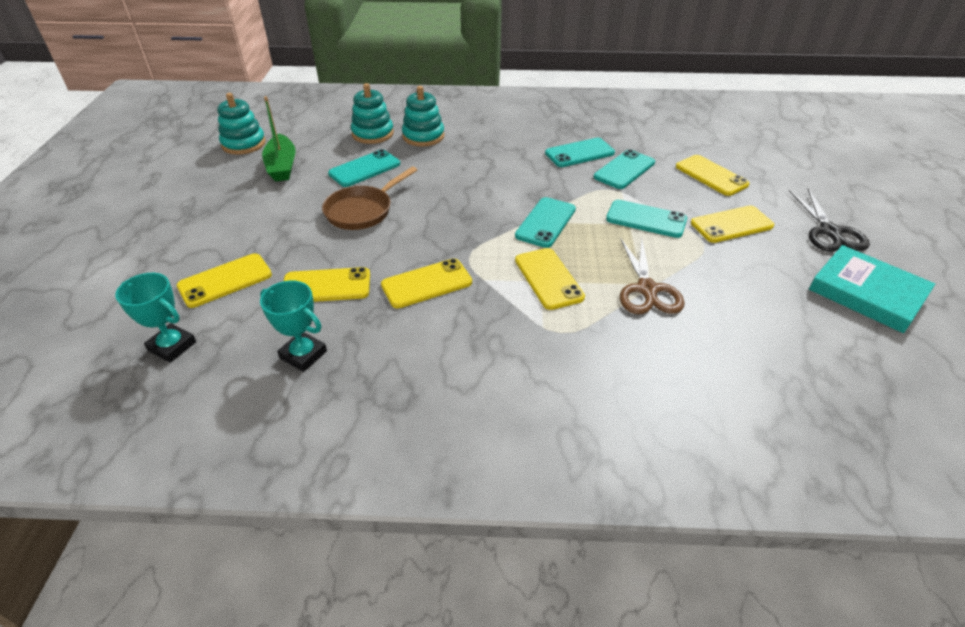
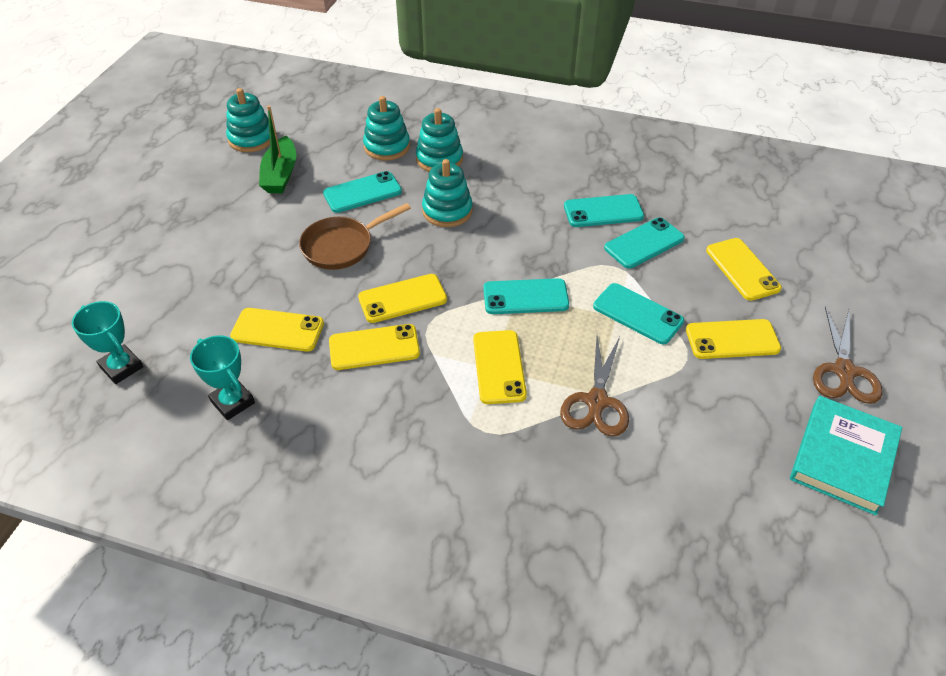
camera: 15 degrees right, 5 degrees up
(225, 281) = (187, 304): yellow phone -> yellow phone (402, 299)
(447, 171) = (447, 211): none -> turquoise stacking toy
(546, 222) = (525, 297): turquoise phone -> turquoise phone turned 45 degrees clockwise
(829, 231) = (844, 371): black scissors -> brown scissors
(867, 293) = (843, 458): turquoise book -> turquoise book turned 60 degrees clockwise

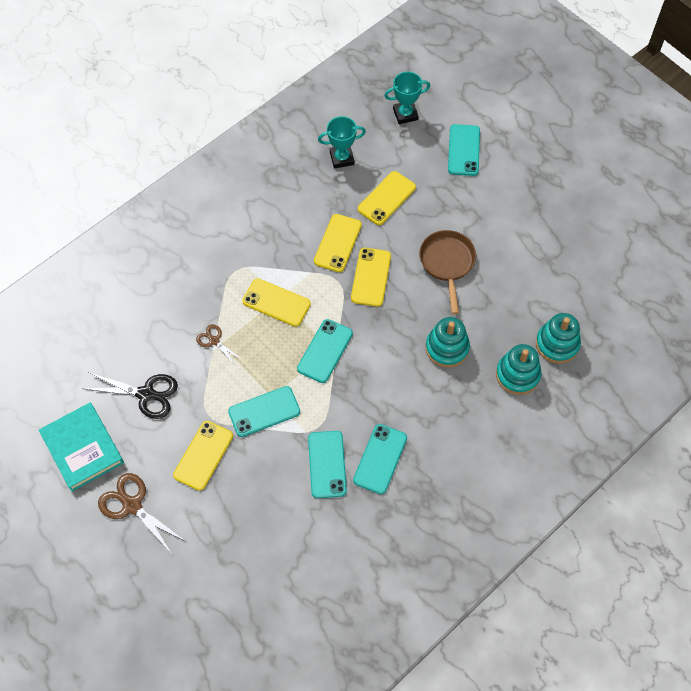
camera: 120 degrees right, 15 degrees up
(251, 139) = (621, 252): turquoise stacking toy -> none
(280, 174) = (558, 255): green boat -> none
(362, 192) = (503, 301): turquoise phone -> turquoise phone (464, 150)
(597, 401) = (214, 341): brown scissors -> brown scissors, size x0.58
(721, 432) = (146, 394): none -> black scissors
(742, 269) = (257, 515): yellow phone -> none

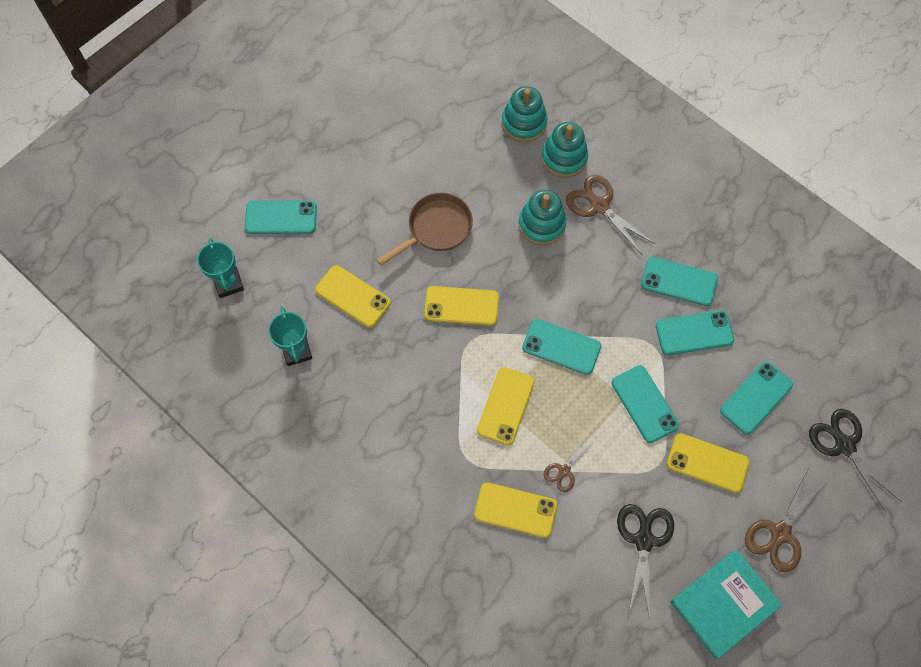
camera: 95 degrees left, 5 degrees up
(201, 579) = (844, 445): none -> black scissors
(258, 508) = (756, 397): none -> turquoise phone
(337, 243) = (419, 345): yellow phone -> yellow phone (515, 510)
(447, 263) = (436, 228): brown pan -> brown pan turned 150 degrees clockwise
(464, 399) = (599, 206): none -> brown scissors

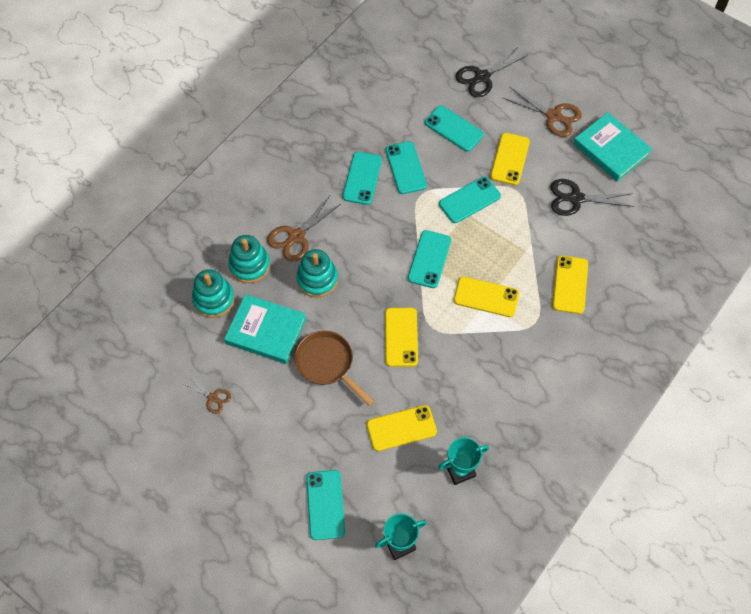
camera: 95 degrees left, 5 degrees down
(353, 296) = (401, 428): yellow phone -> yellow phone turned 45 degrees clockwise
(481, 171) = (266, 331): none -> turquoise book
(564, 471) = (532, 252): brown scissors -> brown scissors (213, 397)

